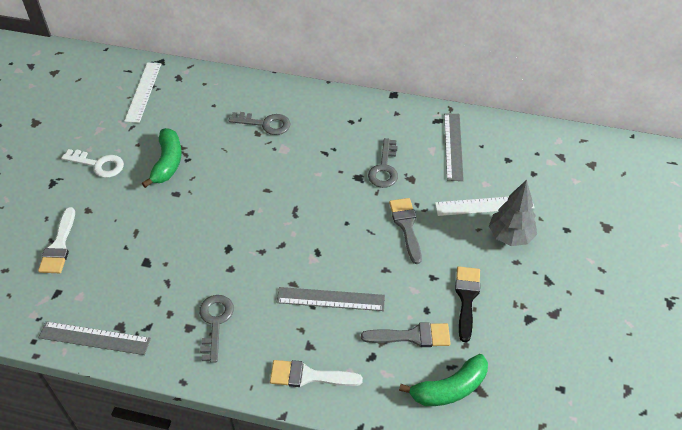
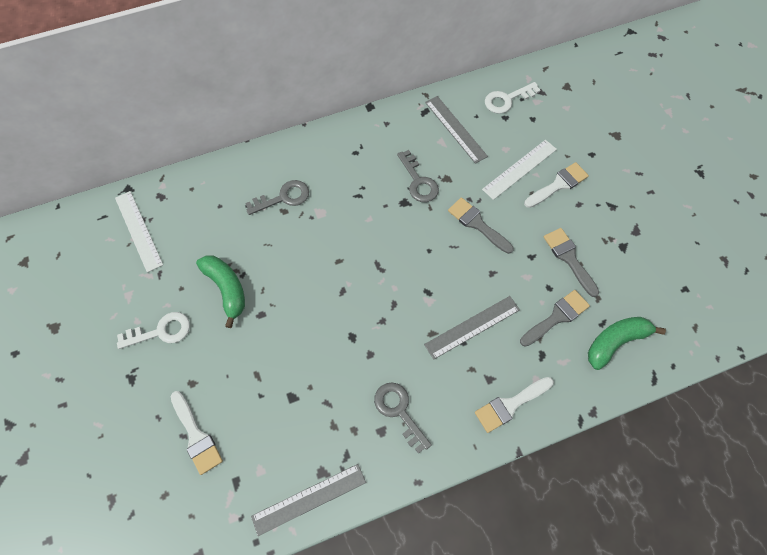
camera: 35 degrees left, 15 degrees up
(449, 388) = (615, 342): green banana -> green banana turned 150 degrees counterclockwise
(466, 298) = (569, 258): black brush -> grey brush
(510, 236) = (558, 185): grey tree -> white brush
(522, 147) = (507, 100): none -> white key

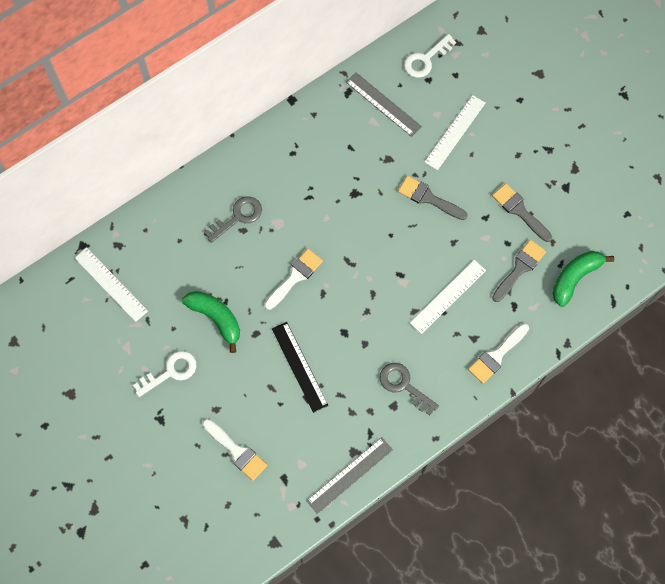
camera: 15 degrees left, 5 degrees up
(294, 360) = (300, 366): none -> black ruler
(418, 181) = (362, 168): grey key -> none
(472, 327) = (448, 296): grey ruler -> white ruler
(558, 185) = (495, 140): white brush -> white brush (295, 277)

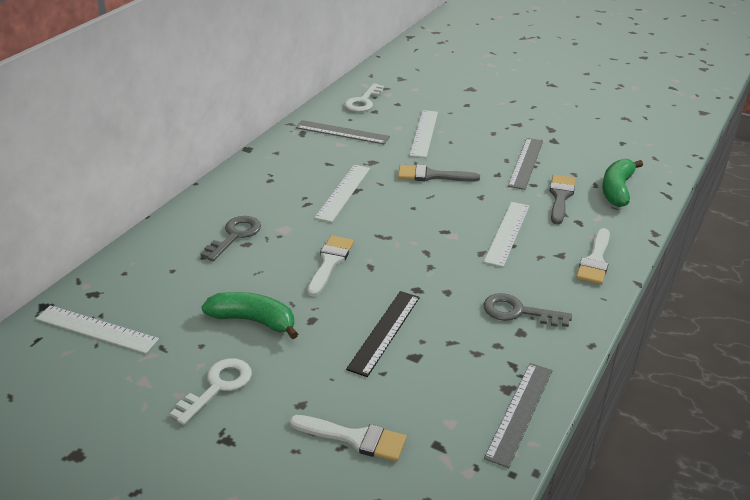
camera: 25 degrees left, 35 degrees down
(300, 366) = (385, 332): black ruler -> black ruler turned 75 degrees clockwise
(344, 193) = (343, 192): none -> white ruler
(519, 211) = (525, 163): grey brush -> grey ruler

